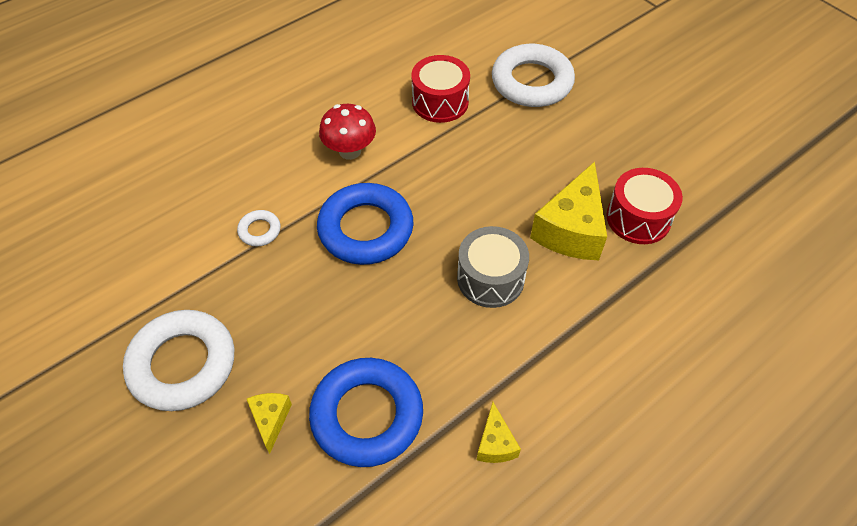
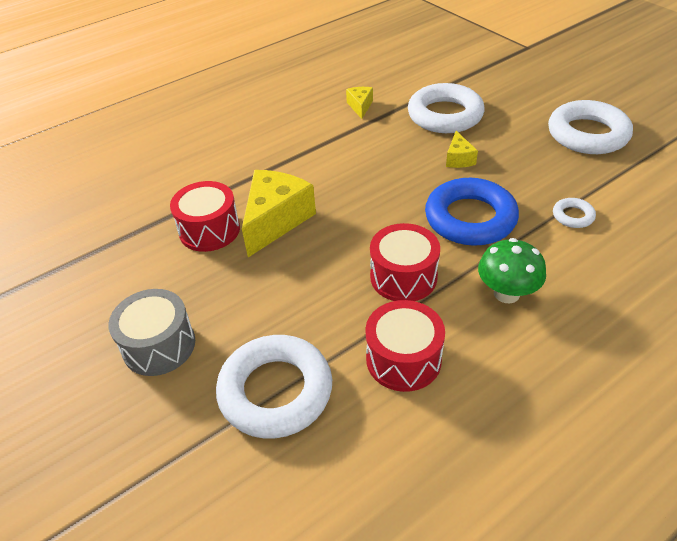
camera: 175 degrees left, 10 degrees down
(271, 420) = (509, 112): yellow cheese -> yellow cheese (458, 159)
(350, 151) = (506, 293): red mushroom -> green mushroom
(367, 415) = (445, 115): blue ring -> white ring
(437, 166) = (403, 277): none -> red drum
(490, 278) = (355, 185): grey drum -> grey drum (159, 345)

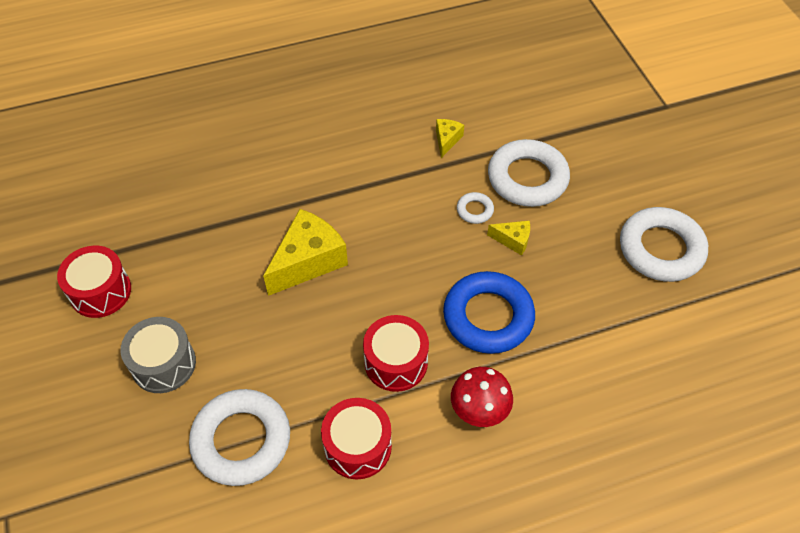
camera: 15 degrees right, 10 degrees up
(209, 230) = (245, 253): red drum -> red drum (100, 291)
(458, 159) = (513, 240): yellow cheese -> yellow cheese turned 90 degrees counterclockwise
(506, 293) = (479, 410): green mushroom -> red mushroom
(573, 216) = (587, 346): white ring -> white ring (475, 210)

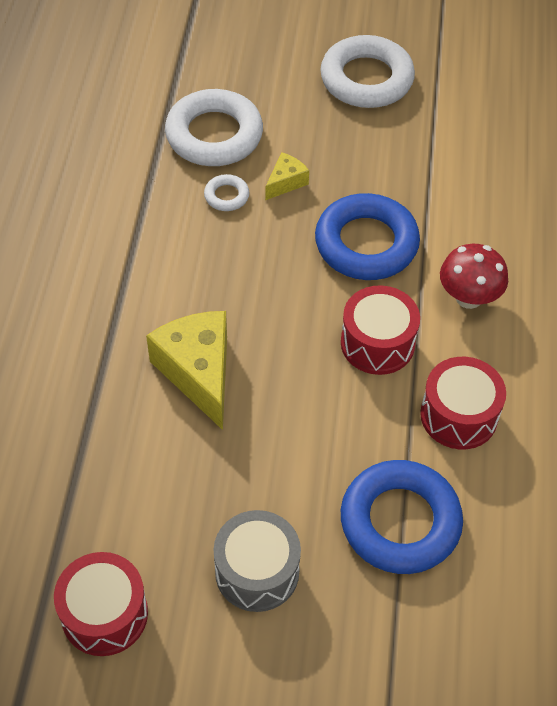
camera: 65 degrees left, 0 degrees up
(241, 440) = (400, 522): white ring -> blue ring
(447, 140) = (113, 177): yellow cheese -> none

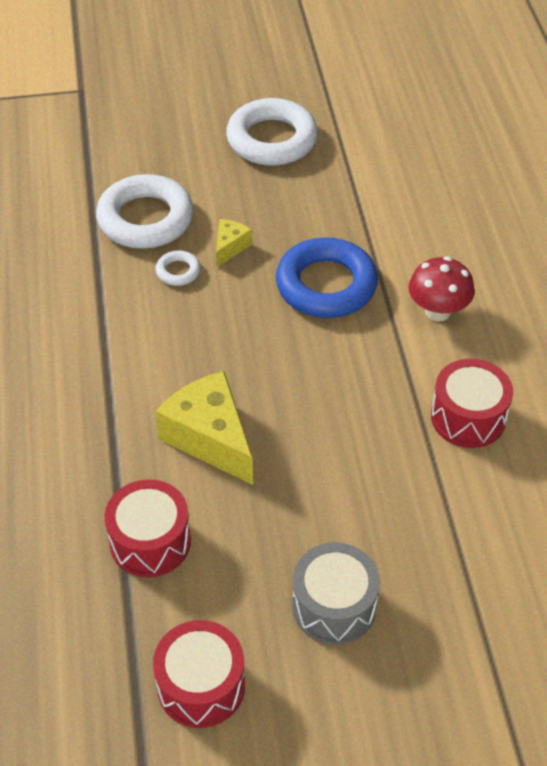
camera: 15 degrees left, 5 degrees down
(377, 343) = (370, 371): red drum -> red drum (150, 541)
(400, 522) = (450, 526): blue ring -> none

